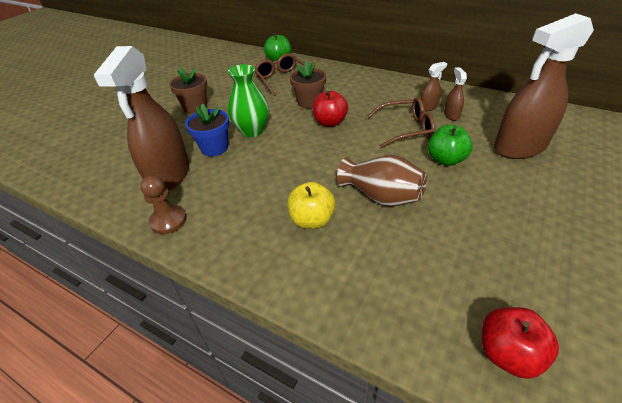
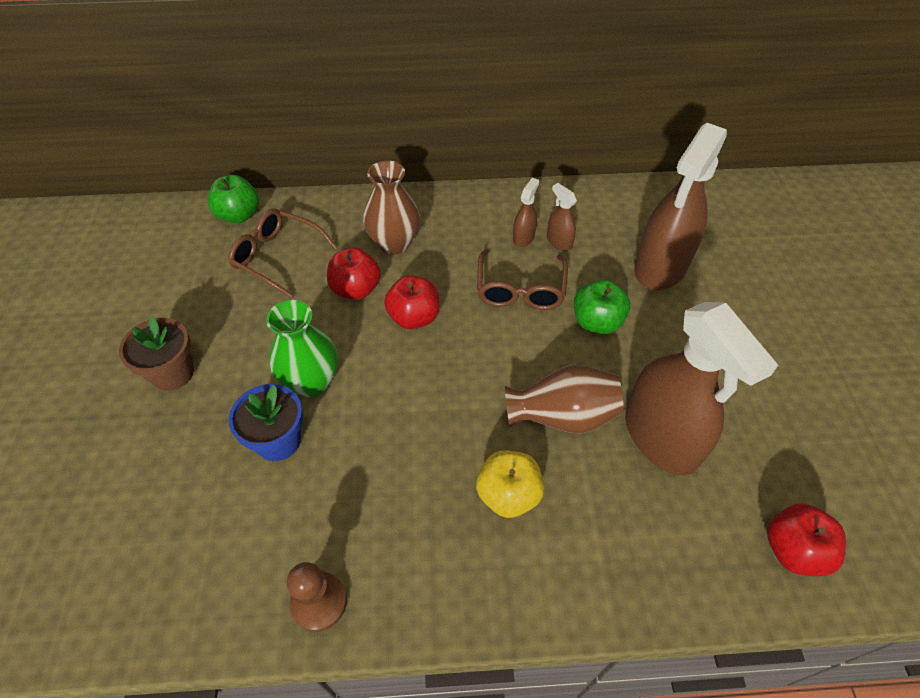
camera: 35 degrees left, 10 degrees up
(169, 174) = (247, 525): brown spray bottle -> brown spray bottle (661, 438)
(309, 102) = (356, 289): brown flower pot -> red apple
(347, 90) = (394, 243): none -> brown vase
(405, 129) = (520, 290): brown glasses -> brown glasses turned 135 degrees clockwise

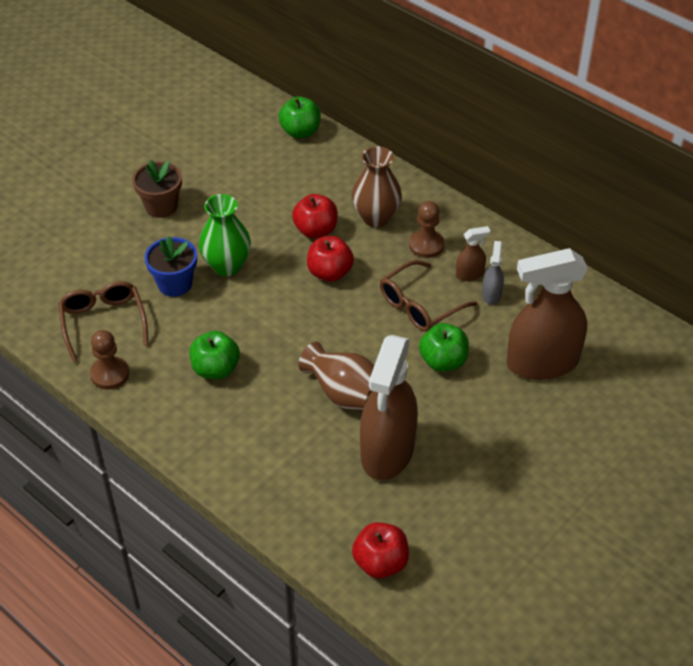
camera: 45 degrees right, 5 degrees down
(277, 257) = (292, 176): brown glasses -> brown glasses (103, 322)
(423, 495) = (216, 369): none -> green apple
(462, 238) = (426, 245): none -> brown pawn
(508, 495) = (260, 405): yellow apple -> none
(559, 242) = (491, 294): brown spray bottle -> grey spray bottle

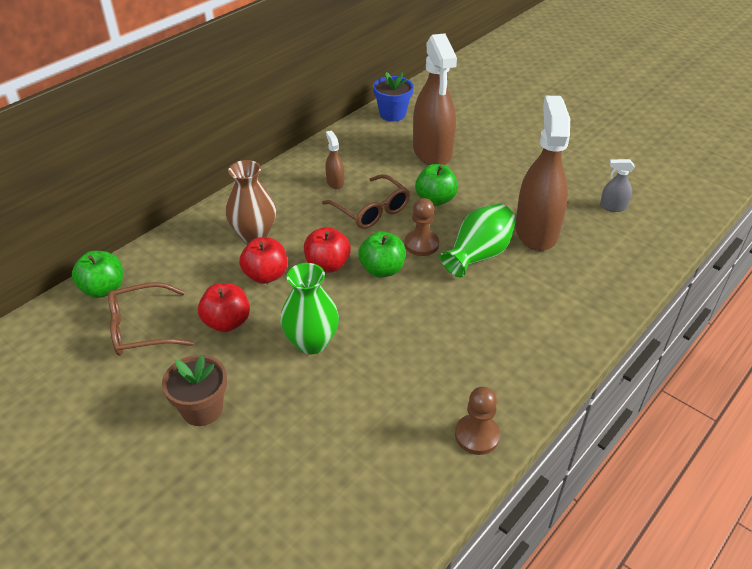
camera: 90 degrees left, 5 degrees down
(103, 322) = (398, 450): brown glasses -> brown glasses (141, 328)
(175, 284) = (337, 386): blue flower pot -> blue flower pot (392, 114)
(216, 369) = (459, 344): green apple -> green apple (382, 269)
(345, 393) = (478, 255): brown vase -> green vase
(380, 563) = (645, 236): red apple -> red apple (227, 322)
(387, 451) = (536, 231): brown spray bottle -> brown spray bottle turned 105 degrees counterclockwise
(426, 245) = (296, 205): brown pawn -> brown pawn (421, 244)
(491, 294) = (359, 172): grey spray bottle -> grey spray bottle (613, 206)

